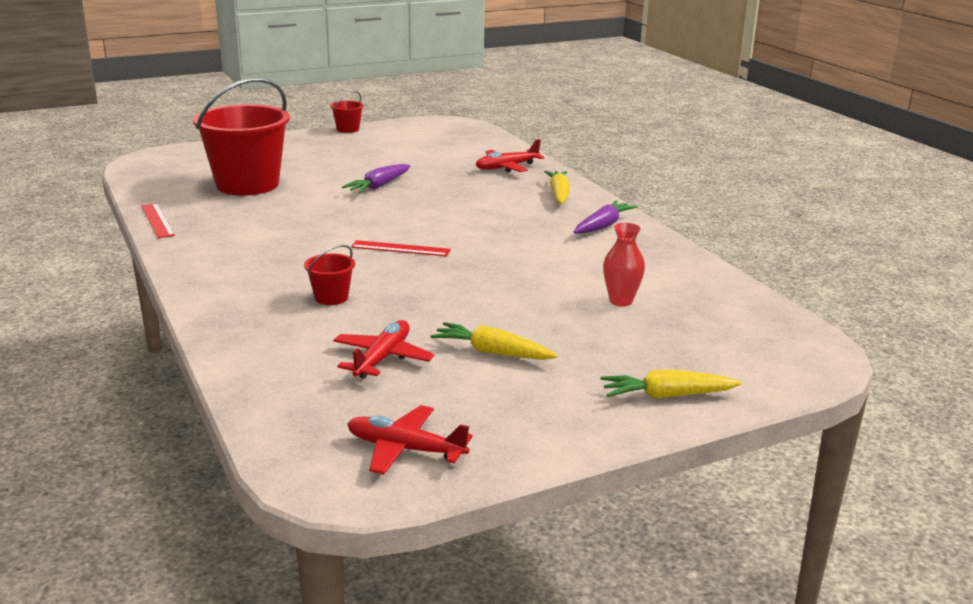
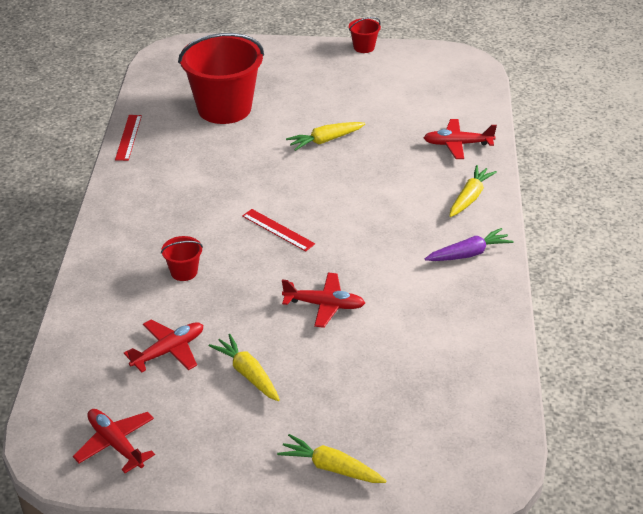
camera: 30 degrees right, 15 degrees up
(379, 186) = (325, 140): purple carrot -> yellow carrot
(511, 286) = (324, 305): none -> red plane
(621, 301) = (394, 353): red vase -> none

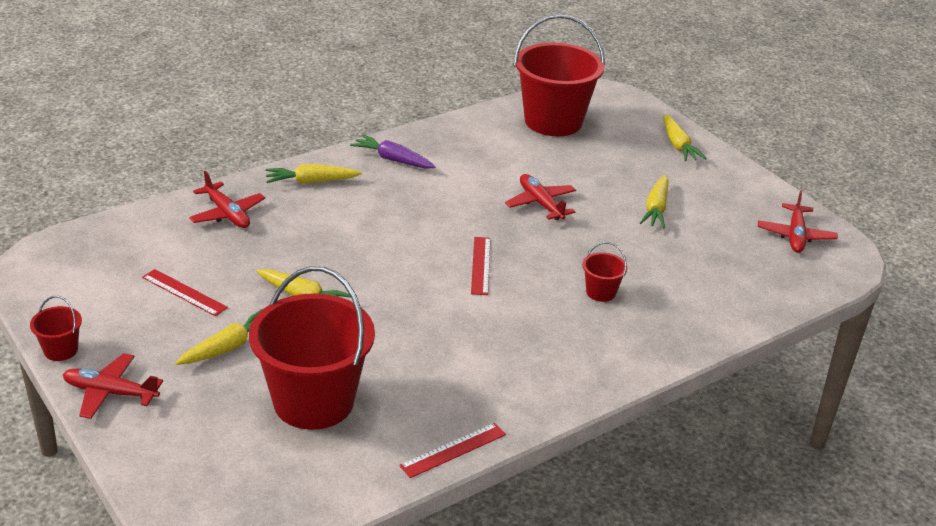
camera: 130 degrees left, 5 degrees down
(169, 351) = (689, 255): red plane -> red plane (110, 393)
(305, 97) = (228, 347): none -> yellow carrot
(378, 99) = (184, 292): none -> red ruler
(456, 396) = (553, 121): none -> red bucket

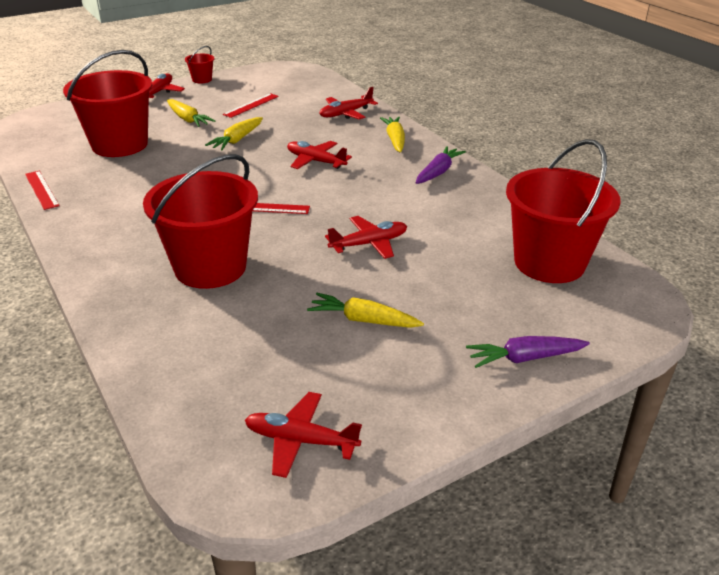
camera: 95 degrees right, 0 degrees up
(367, 235) = (315, 161): none -> red plane
(601, 292) = (210, 267): red bucket -> red bucket, size x2.37
(678, 145) = (525, 358): yellow carrot -> purple carrot

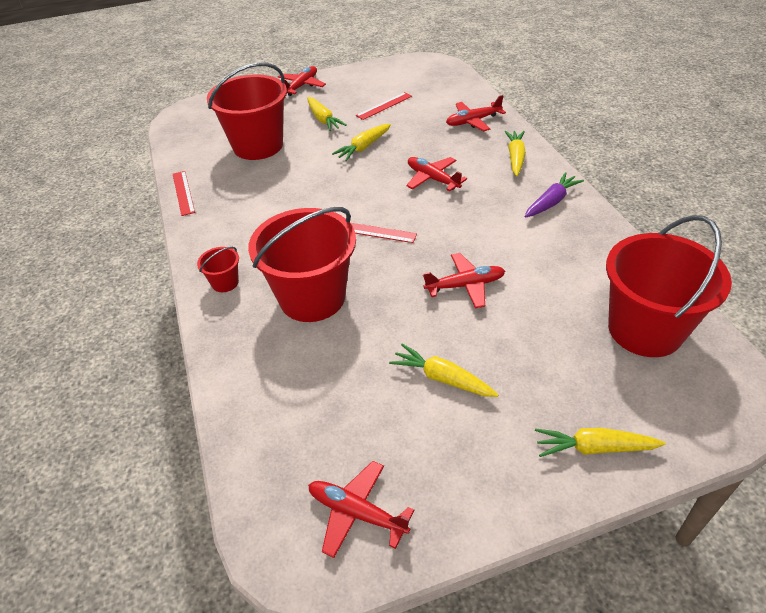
camera: 15 degrees right, 10 degrees up
(202, 79) = (344, 72): red bucket -> red bucket (225, 282)
(525, 358) = (594, 448): purple carrot -> yellow carrot

